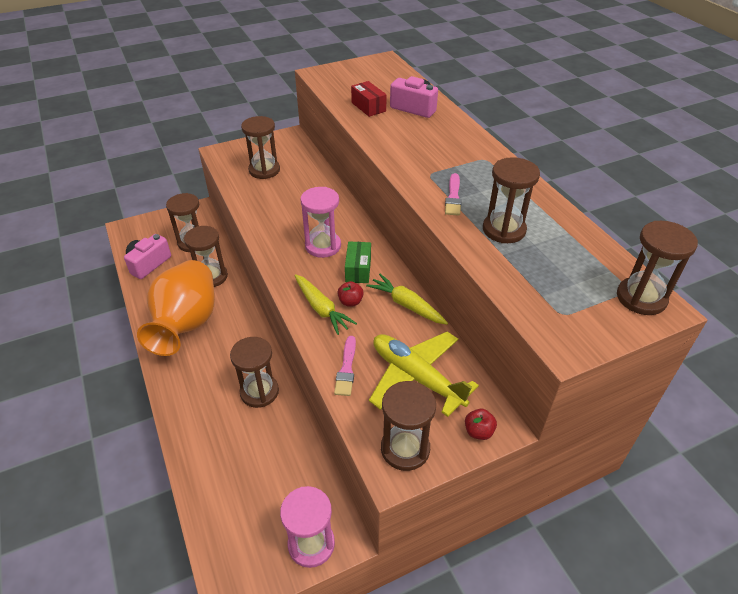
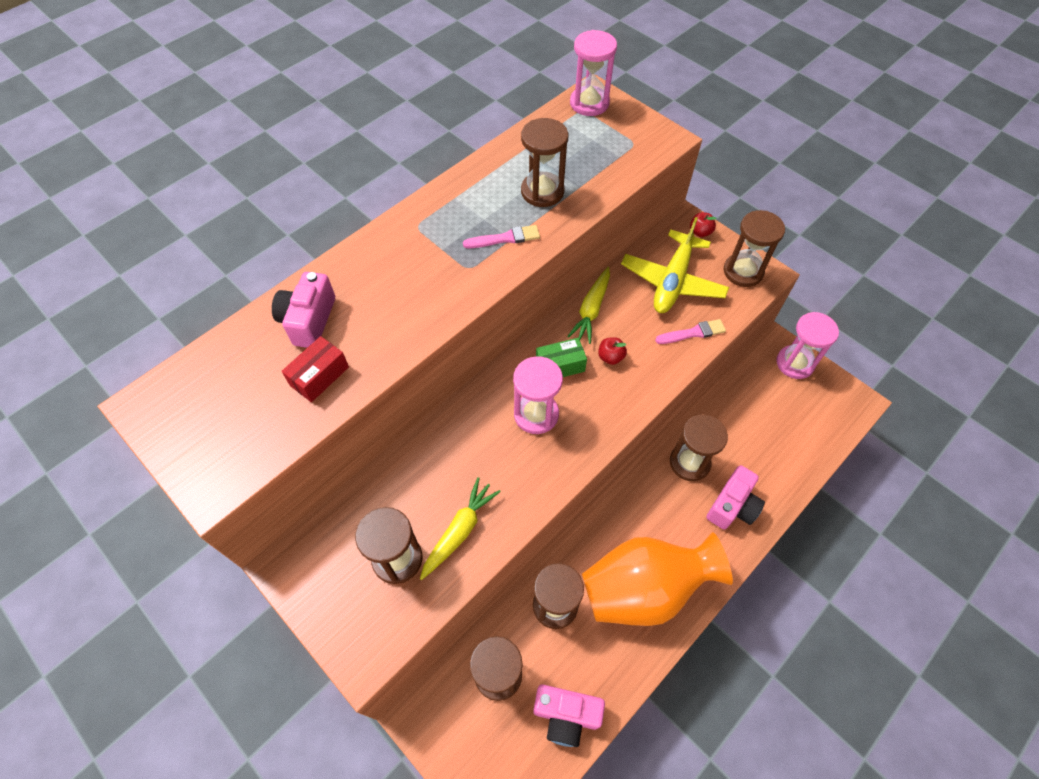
camera: 110 degrees left, 15 degrees up
(204, 406) = (732, 506): none -> pink camera
(321, 309) = (633, 379): yellow carrot -> yellow carrot (460, 530)
(641, 298) = (589, 103): brown hourglass -> pink hourglass

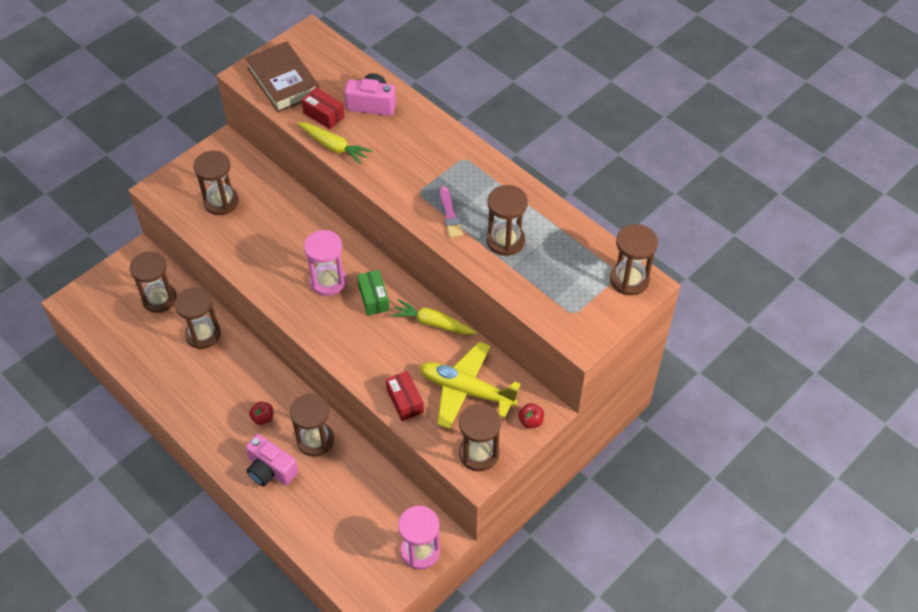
camera: 90 degrees right, 5 degrees down
(240, 433) = (283, 81): none -> brown book
(460, 530) = (237, 235): yellow carrot -> yellow carrot (334, 147)
(566, 715) = (125, 339): pink camera -> none
(589, 103) = (629, 279): pink hourglass -> brown hourglass
(610, 357) = (381, 335): red apple -> red apple (263, 418)
(643, 589) = (207, 395): orange vase -> none
(693, 333) = (405, 401): pink brush -> red box

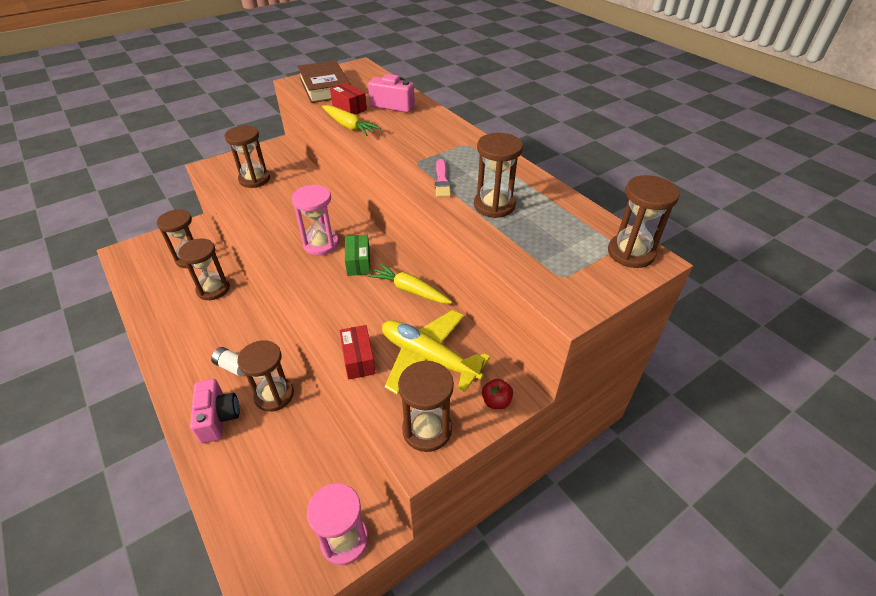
camera: 10 degrees right, 10 degrees down
(263, 418) = (233, 366): red apple -> white battery
(270, 470) = (218, 418): pink camera -> pink camera turned 150 degrees counterclockwise

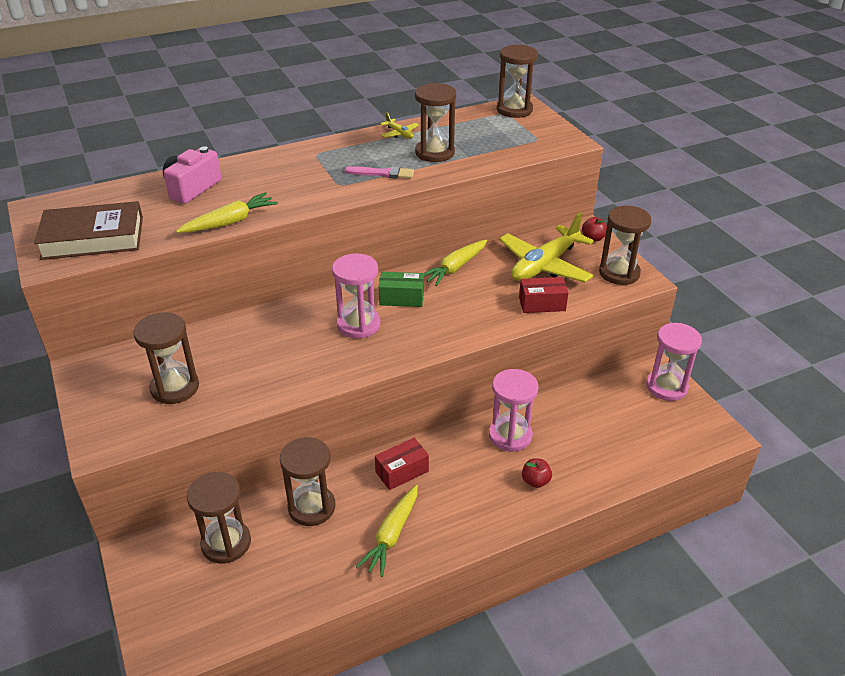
camera: 80 degrees left, 5 degrees down
(180, 333) = (391, 535): none -> yellow carrot
(218, 418) = (535, 481): pink camera -> red apple
(233, 366) = (462, 474): white battery -> none
(274, 395) = (510, 435): brown hourglass -> pink hourglass
(349, 107) = (176, 220): red box -> red box (402, 471)
(525, 181) = (399, 134): none -> yellow plane

